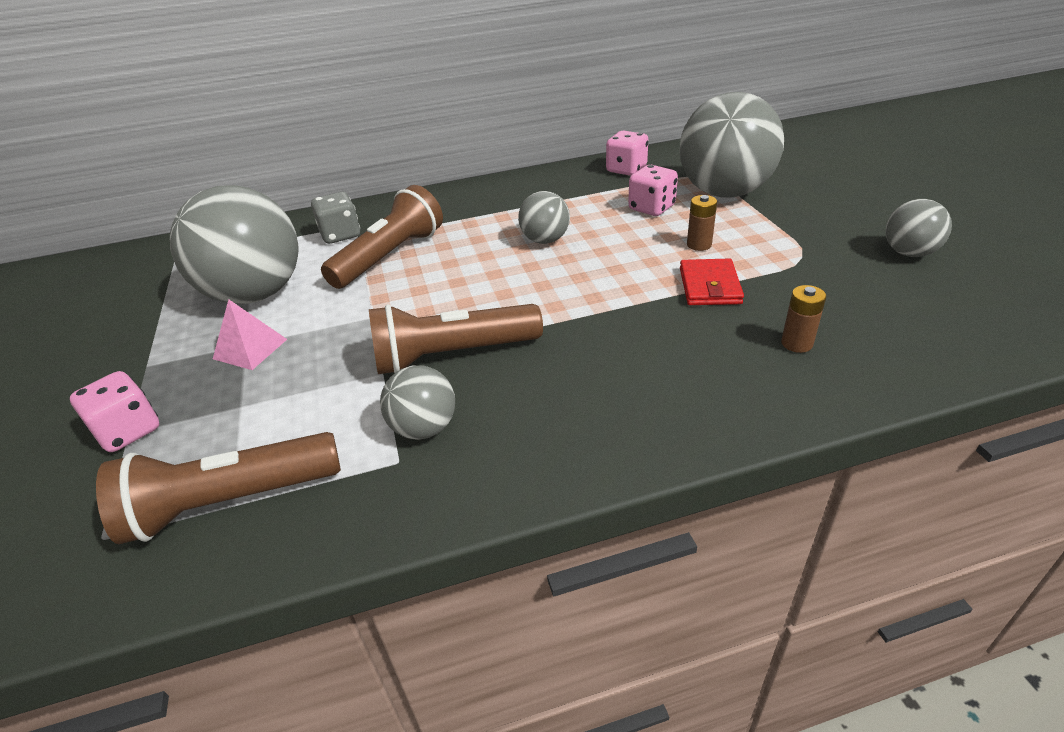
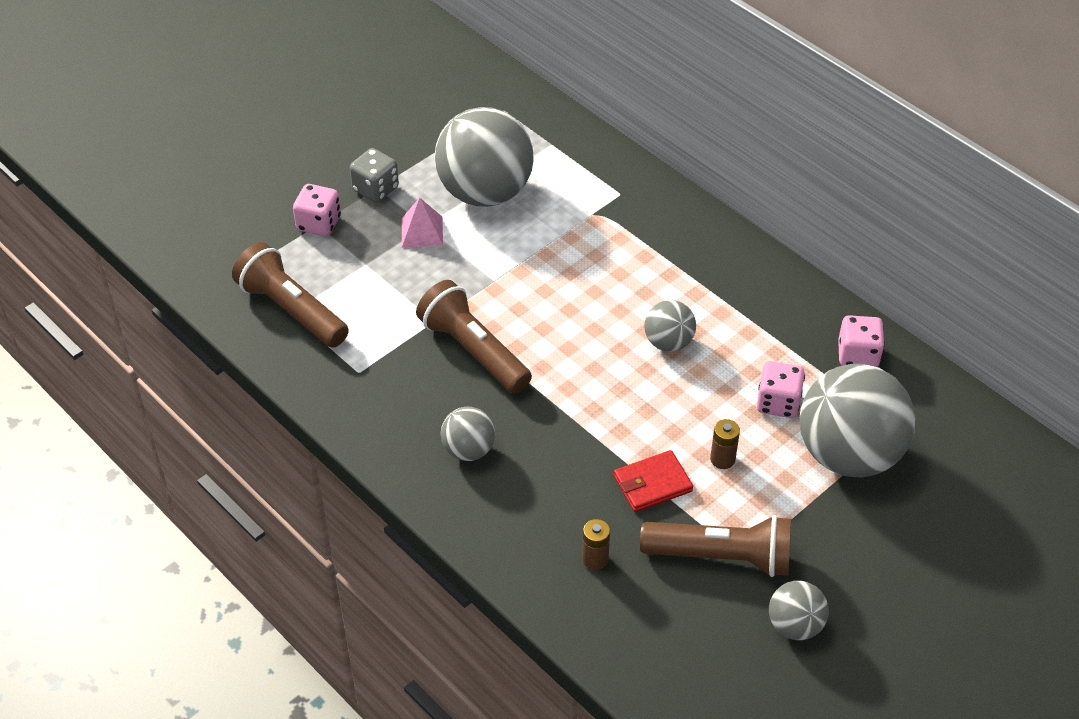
camera: 60 degrees right, 10 degrees up
(340, 235) = (598, 193): grey dice -> grey dice (375, 189)
(390, 256) = (582, 246): brown flashlight -> brown flashlight (721, 557)
(424, 428) = (392, 371): grey ball -> grey ball (468, 450)

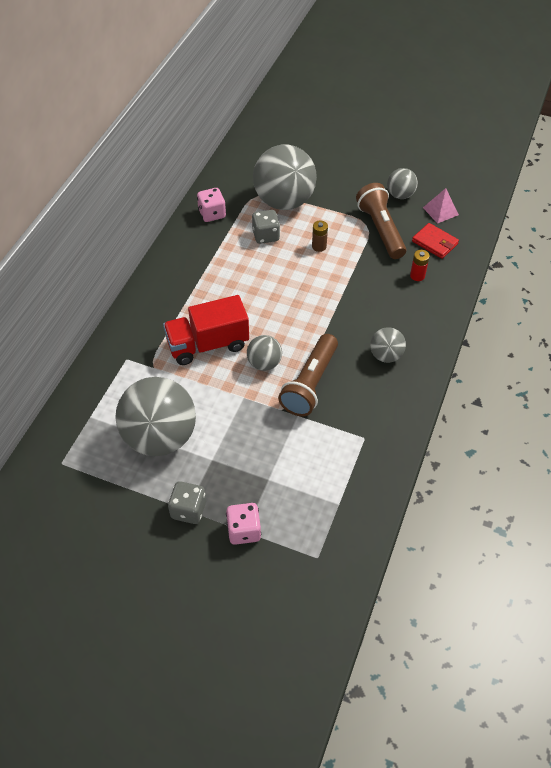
camera: 115 degrees left, 5 degrees up
(291, 310) = (336, 504): brown flashlight -> none
(422, 231) = (219, 459): pink pyramid -> pink pyramid (440, 211)
(595, 559) = (417, 275): brown battery -> red battery
(599, 273) = (208, 344): none -> red truck
(652, 484) = (354, 268): red wallet -> red wallet (435, 242)
(668, 342) = (248, 293): grey ball -> grey ball (264, 363)
(778, 403) = (266, 236): pink dice -> grey dice

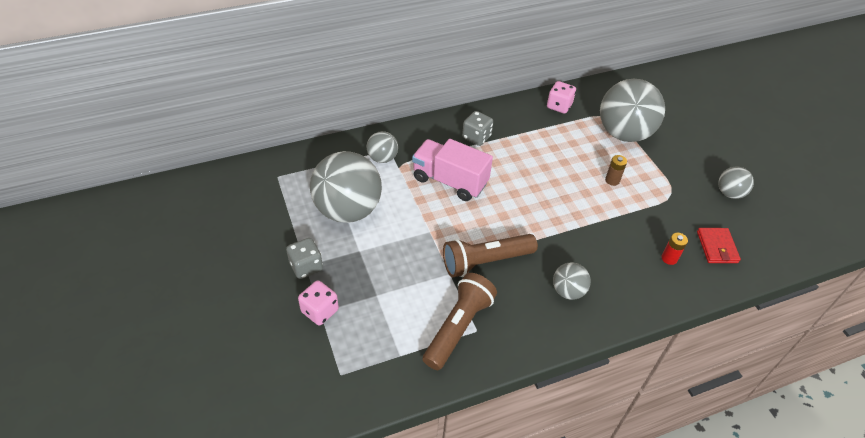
camera: 45 degrees right, 5 degrees down
(208, 344) = (450, 181): red truck -> pink truck
(264, 363) = (471, 222): grey ball -> grey ball (382, 158)
(266, 236) = (580, 145): grey dice -> grey dice (476, 137)
(380, 230) = (679, 205): brown flashlight -> brown flashlight (458, 327)
(440, 211) = (753, 229): pink pyramid -> none

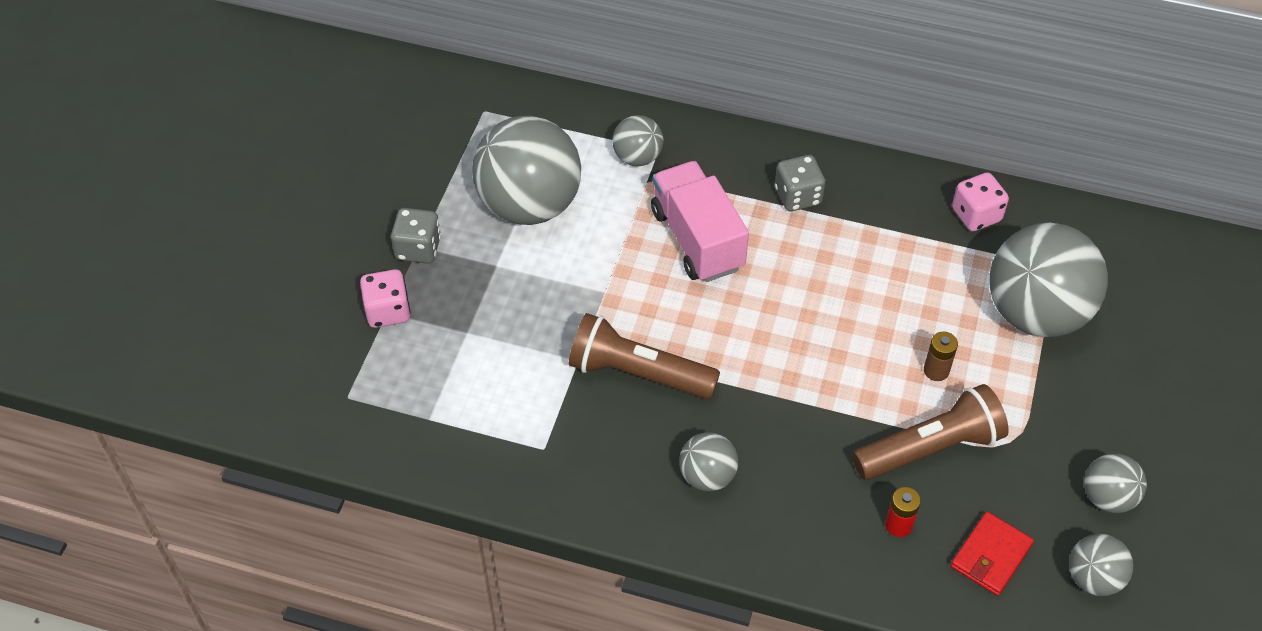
camera: 40 degrees right, 5 degrees up
(458, 327) = (525, 431): brown flashlight -> brown flashlight (930, 448)
(761, 230) = (1093, 578): none -> grey ball

